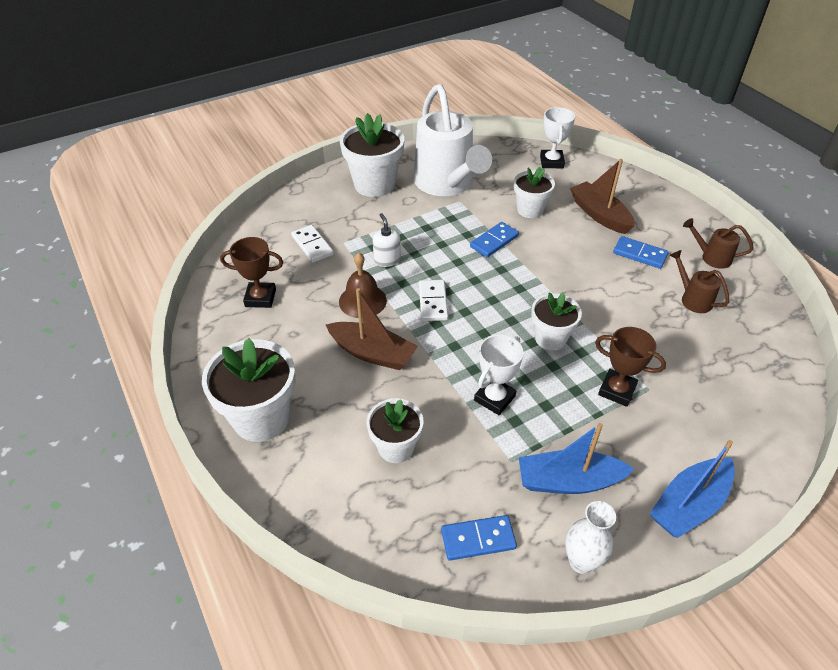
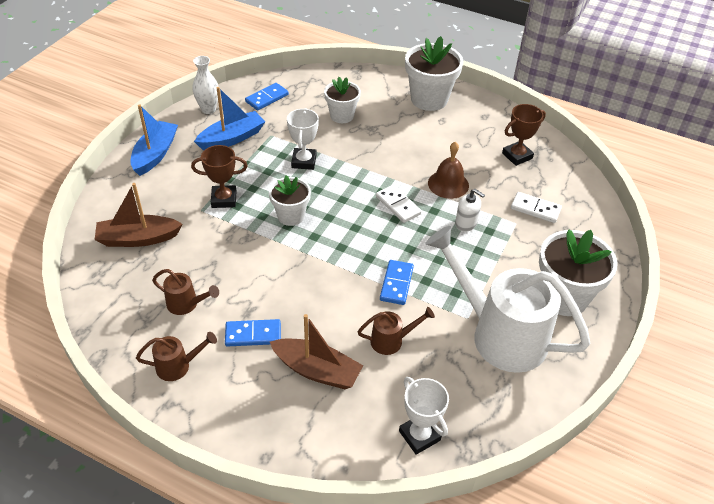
camera: 145 degrees right, 0 degrees up
(372, 353) = (404, 155): brown boat -> brown boat (138, 238)
(530, 210) = (391, 341): white flower pot -> brown watering can

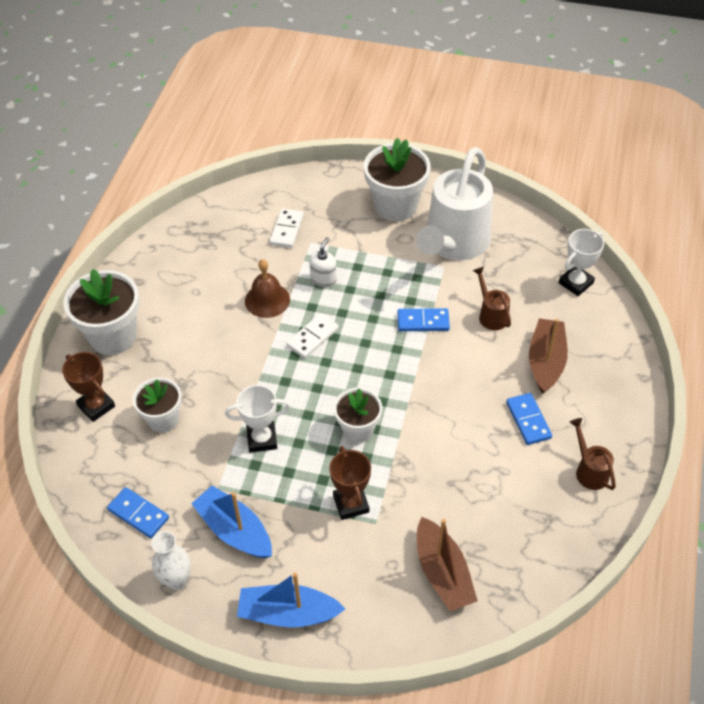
camera: 100 degrees left, 5 degrees up
(186, 304) = (515, 489): brown watering can -> none
(517, 156) = (206, 248): brown trophy -> brown trophy (96, 406)

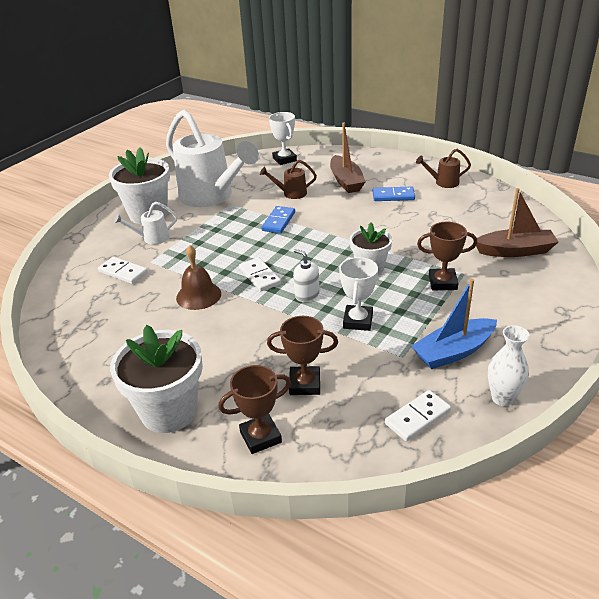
camera: 70 degrees left, 15 degrees down
(138, 514) = (417, 417): blue domino -> white domino
(163, 419) = (305, 384): white flower pot -> brown trophy
(288, 613) = (545, 331): blue boat -> none
(323, 279) = (199, 261): white soap dispenser -> white soap dispenser (307, 294)
(351, 227) = (152, 238): none -> white watering can
(546, 362) = (346, 181): brown boat -> brown boat turned 135 degrees counterclockwise

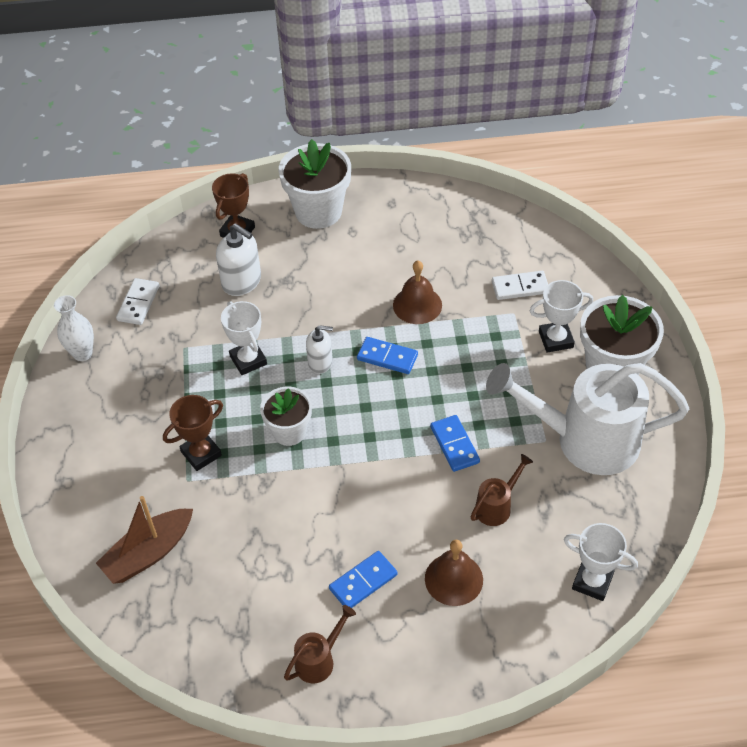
camera: 140 degrees right, 15 degrees up
(152, 238) = (556, 339): white watering can -> white trophy
(260, 276) = (387, 357): white domino -> blue domino
(305, 384) = (242, 281): brown trophy -> white soap dispenser
(346, 181) = (453, 579): brown boat -> brown bell
(453, 351) = (143, 375): blue boat -> none

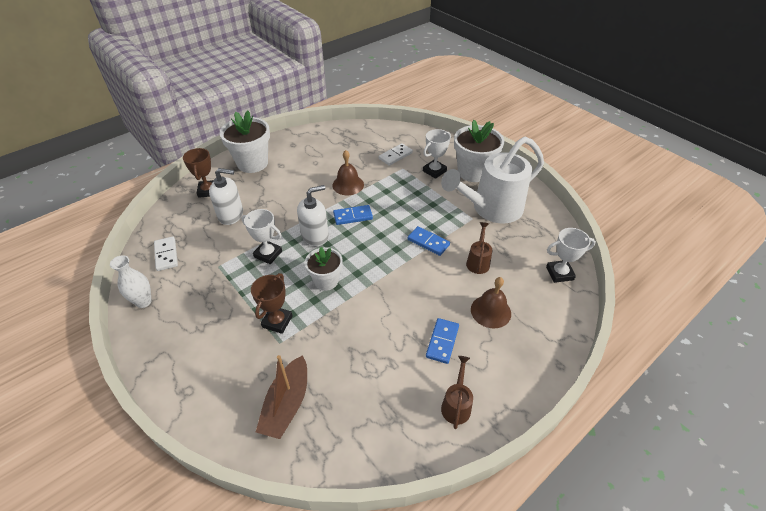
camera: 35 degrees left, 5 degrees down
(320, 362) = (315, 235): white soap dispenser -> white soap dispenser, size x1.54

